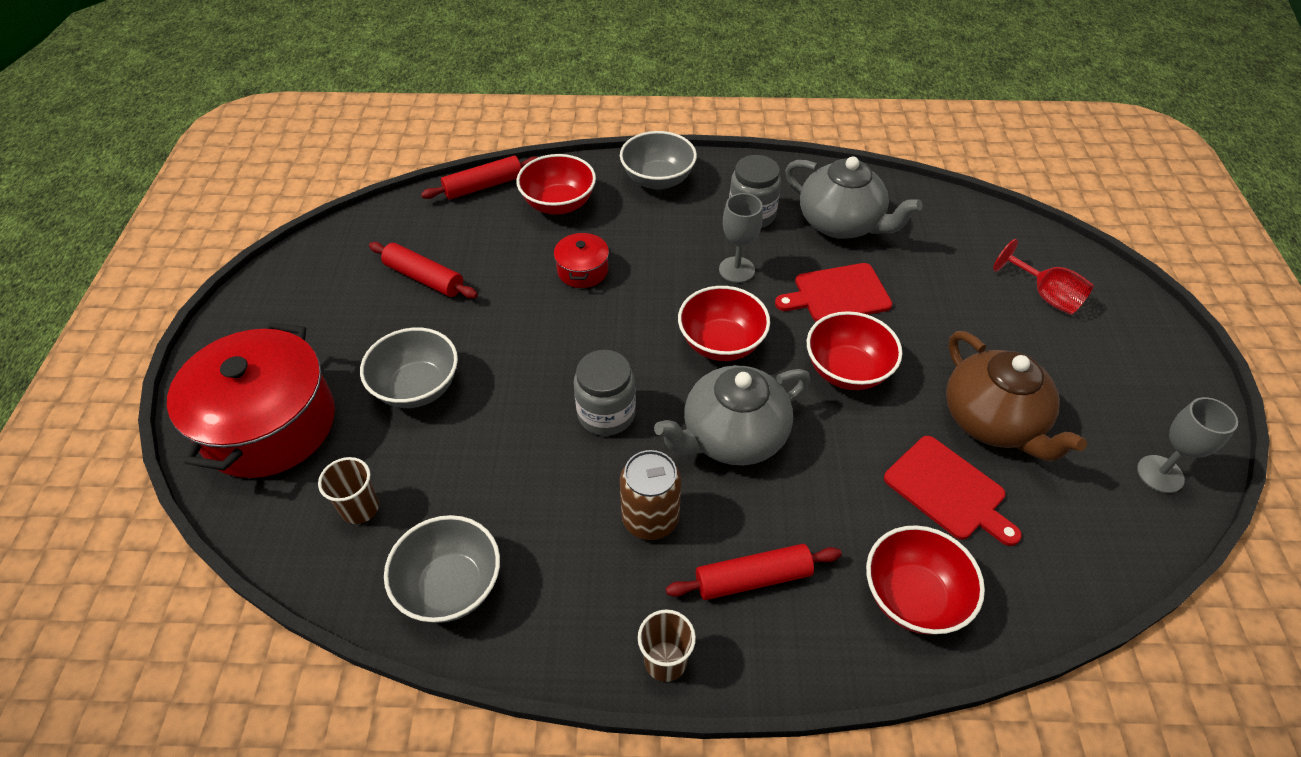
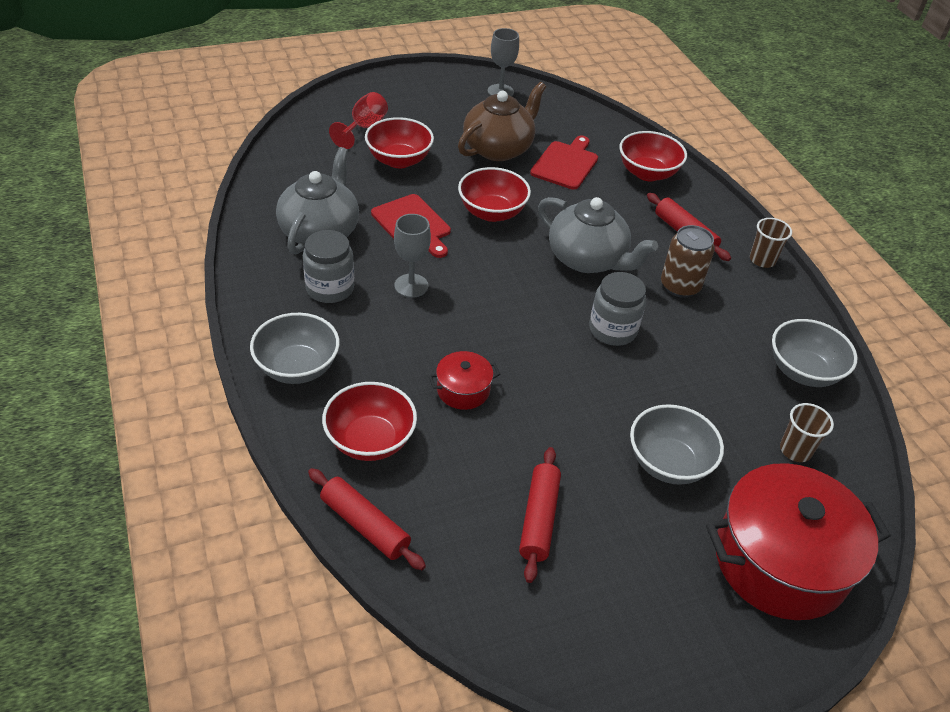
camera: 115 degrees left, 5 degrees down
(721, 343) = (502, 280): red bowl -> red bowl (399, 160)

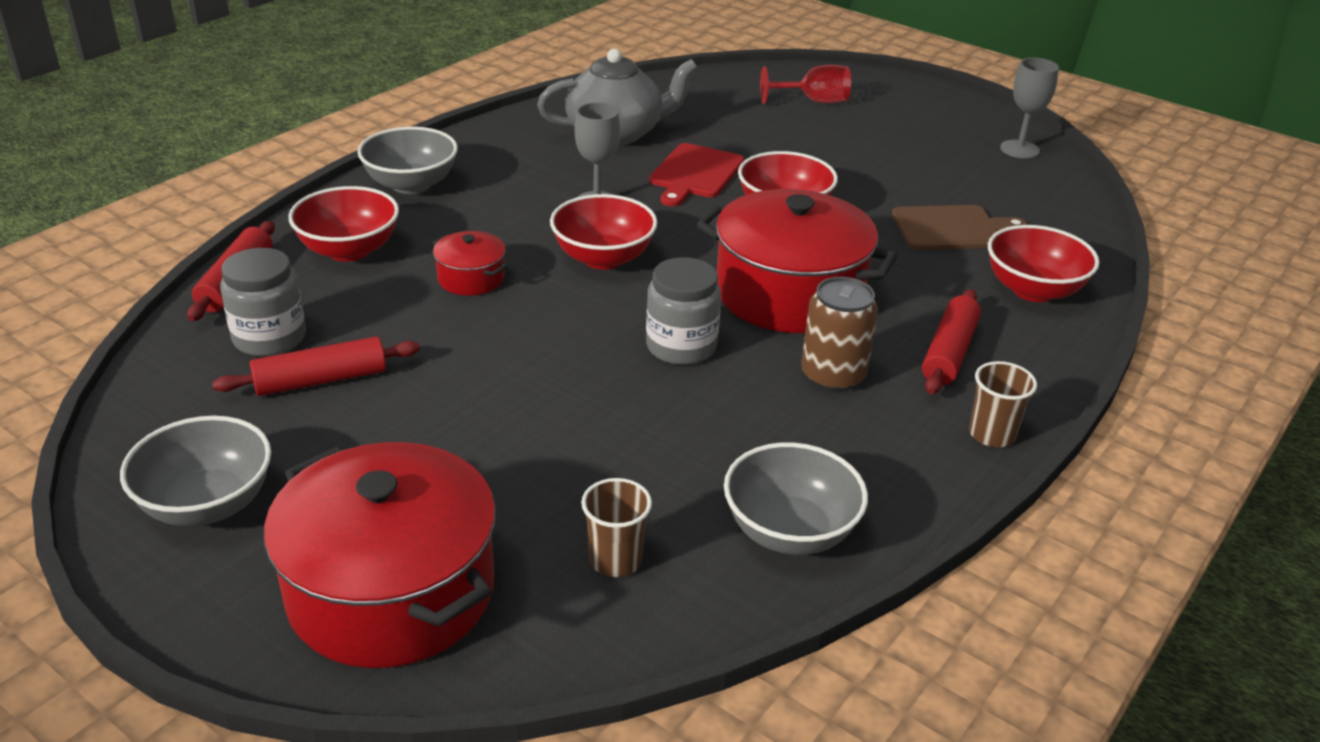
camera: 60 degrees right, 10 degrees down
(330, 288) = (539, 164): grey jar -> grey jar (269, 338)
(399, 160) = (790, 134): red bowl -> red bowl (603, 258)
(498, 148) = (907, 180): brown teapot -> none
(566, 164) = (952, 229): red cutting board -> brown cutting board
(587, 259) = (789, 294): grey teapot -> red pot
(668, 463) = (487, 451): grey bowl -> grey bowl (207, 504)

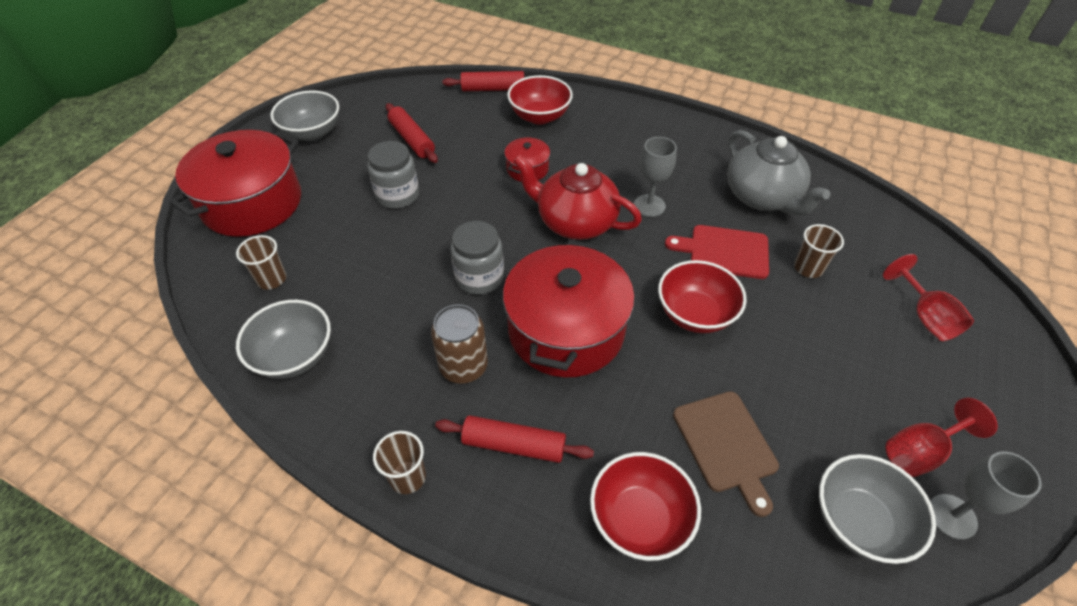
camera: 80 degrees right, 15 degrees up
(269, 338) = (445, 113): grey jar -> grey jar (397, 195)
(411, 184) = (627, 120): grey bowl -> grey bowl (858, 521)
(603, 258) = (575, 222): red bowl -> red teapot
(735, 136) = (808, 268): none -> brown cup
(959, 144) = (920, 451): none -> red goblet

